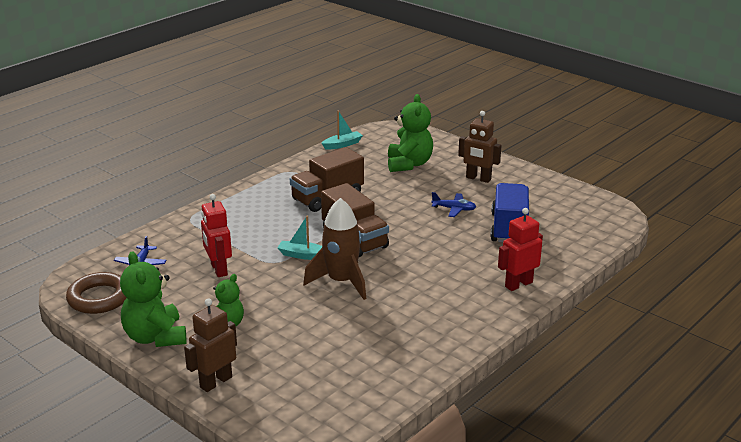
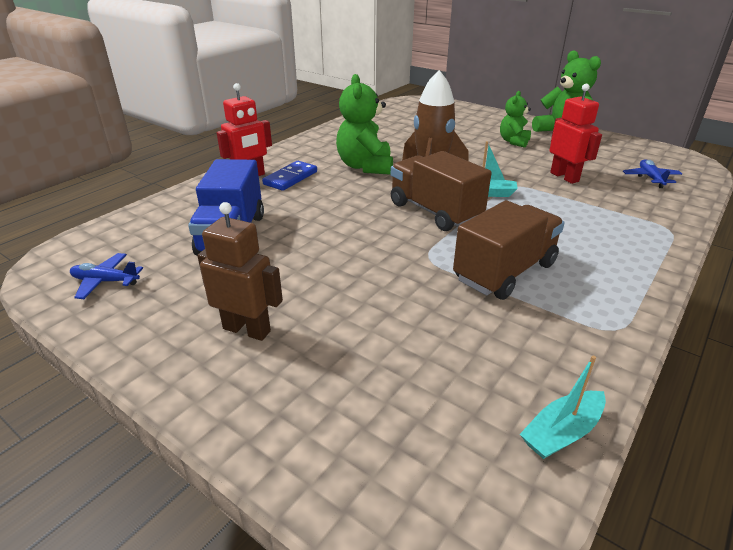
camera: 175 degrees right, 5 degrees up
(99, 298) = (646, 153): brown ring -> none
(215, 382) = (491, 116): brown robot -> none
(409, 164) = (384, 364): green teddy bear -> green teddy bear (365, 166)
(454, 209) = (304, 261): blue plane -> blue plane (105, 281)
(478, 280) = (290, 178): none -> blue domino

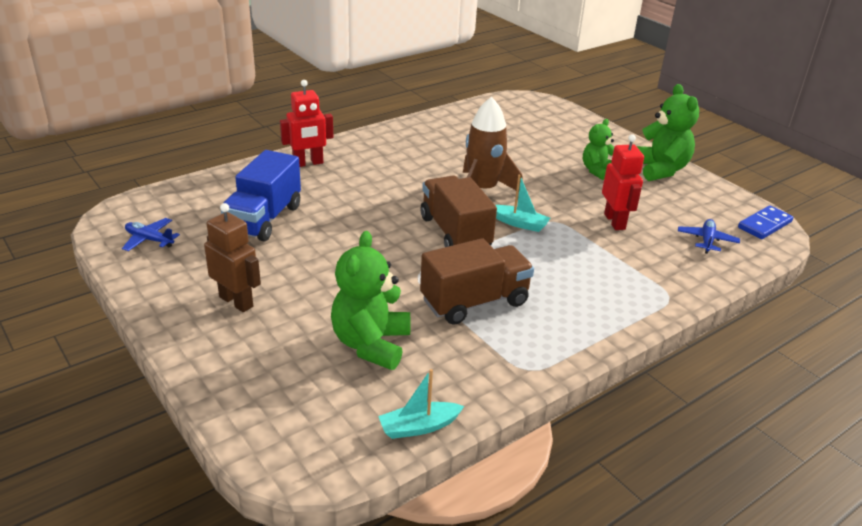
camera: 15 degrees right, 0 degrees up
(290, 178) = (344, 172): blue domino -> blue domino (764, 225)
(365, 166) = (422, 172): green teddy bear -> green teddy bear (371, 344)

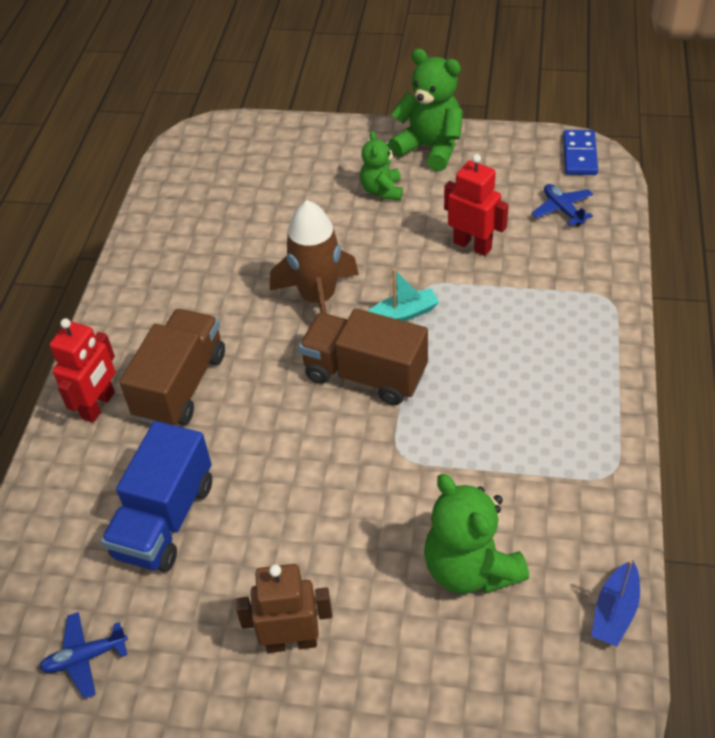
camera: 40 degrees left, 15 degrees up
(264, 219) = (165, 519): blue truck -> blue truck turned 45 degrees clockwise
(419, 427) = (615, 611): turquoise boat -> blue boat
(474, 302) = (485, 441): brown truck -> brown truck (181, 385)

